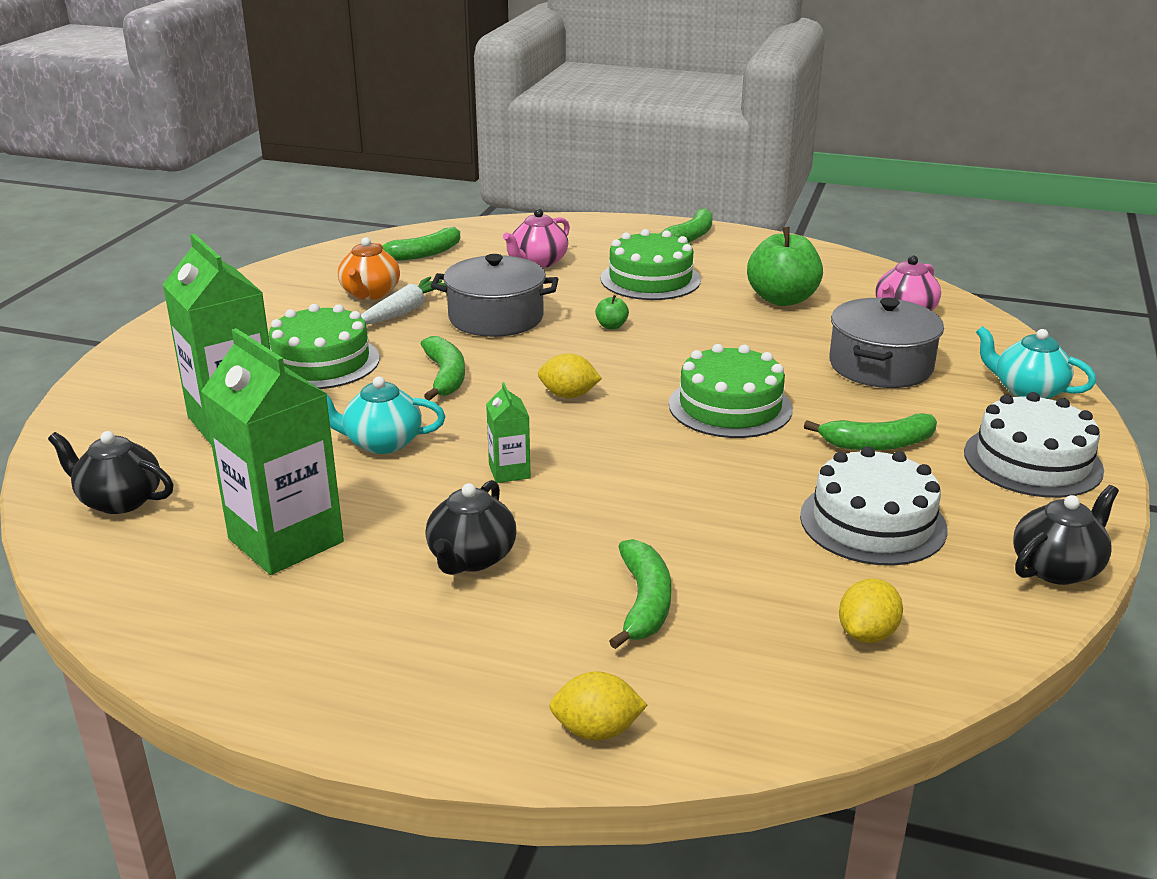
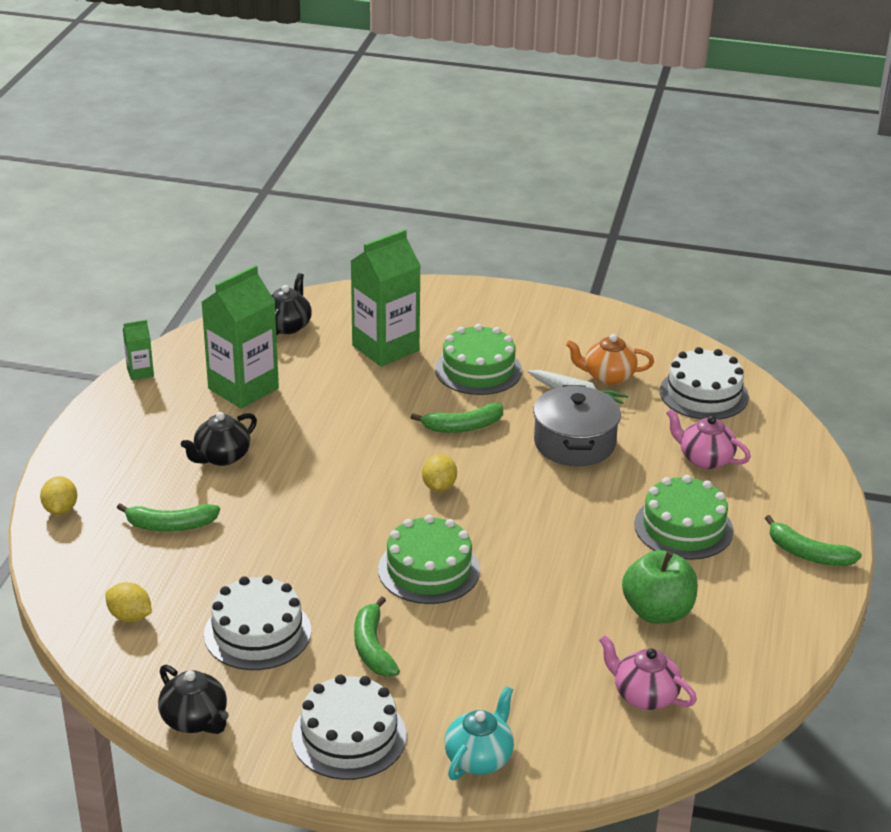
camera: 85 degrees right, 5 degrees up
(382, 443) = (360, 409): turquoise teapot -> none
(423, 254) = (703, 394): green banana -> white cake
(471, 558) = (221, 457): black teapot -> black teapot turned 60 degrees counterclockwise
(509, 471) = (324, 465): green carton -> green carton (140, 372)
(611, 326) = (571, 505): green apple -> none
(880, 366) = (518, 665): grey pot -> none

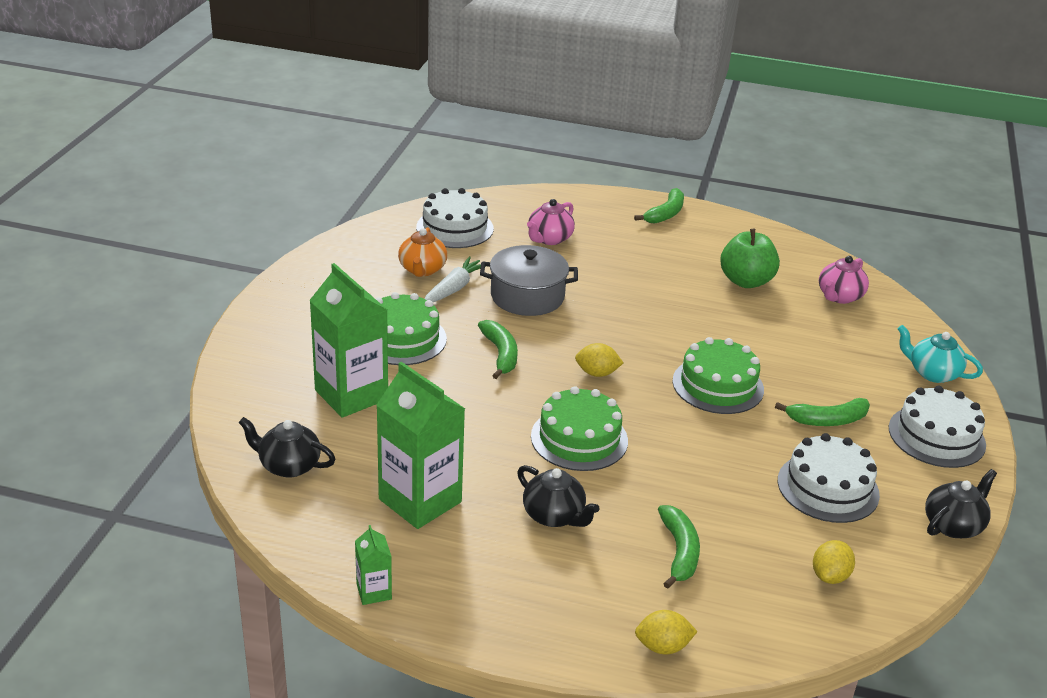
camera: 90 degrees left, 0 degrees up
(683, 527) = (641, 259): green cake -> green cake (579, 438)

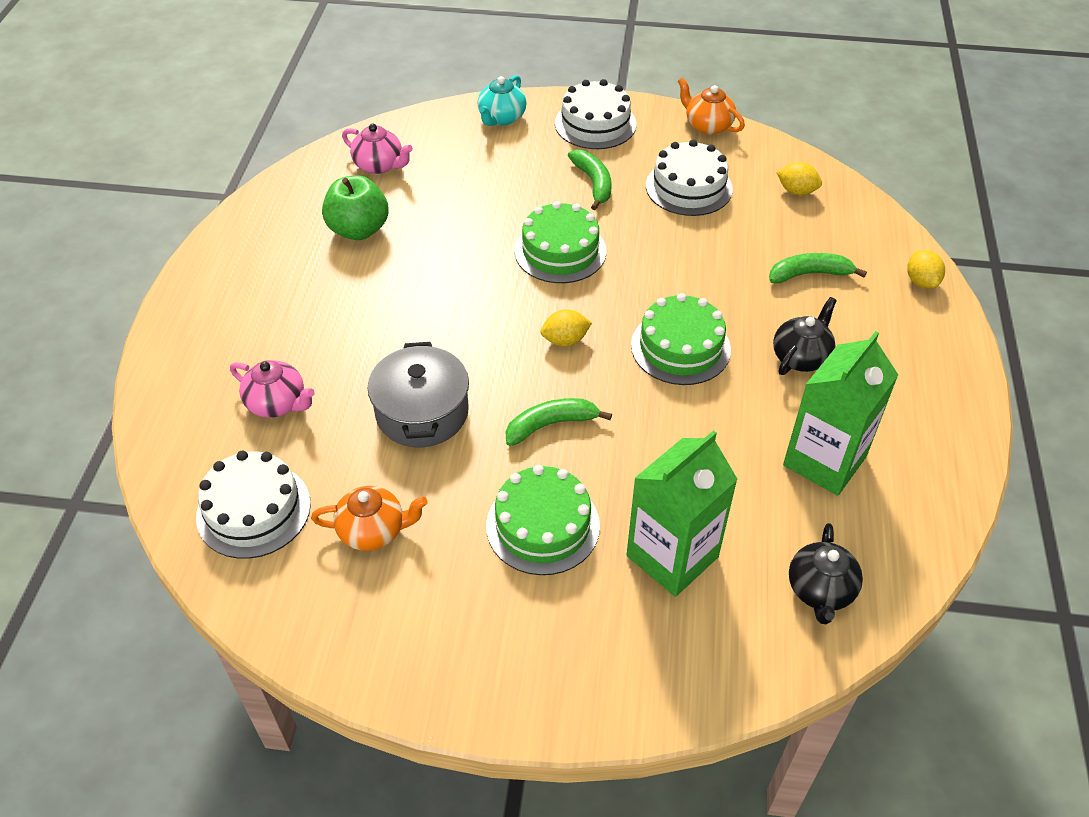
camera: 95 degrees left, 15 degrees up
(374, 591) = (962, 476): green carton -> none
(454, 289) = (416, 488): white carrot -> none
(597, 373) = (565, 340): yellow lemon -> yellow lemon turned 75 degrees clockwise
(665, 214) = (205, 296): green banana -> none
(953, 525) = (707, 125): black teapot -> orange teapot

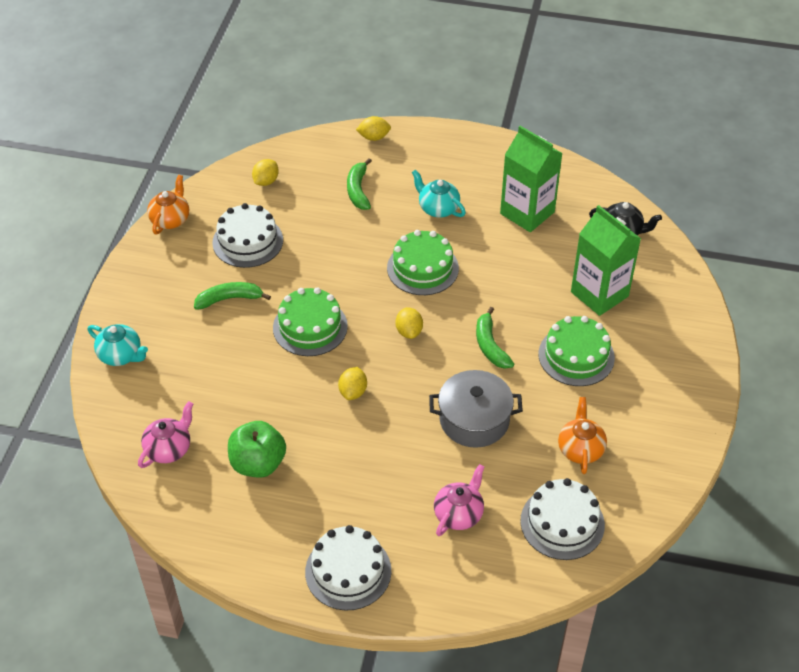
camera: 85 degrees left, 0 degrees up
(462, 296) = (353, 392): none -> yellow lemon
(595, 124) = (148, 290): white cake -> white cake (348, 571)
(707, 125) = (170, 219): orange teapot -> orange teapot turned 150 degrees clockwise
(801, 357) = (438, 208): black teapot -> turquoise teapot

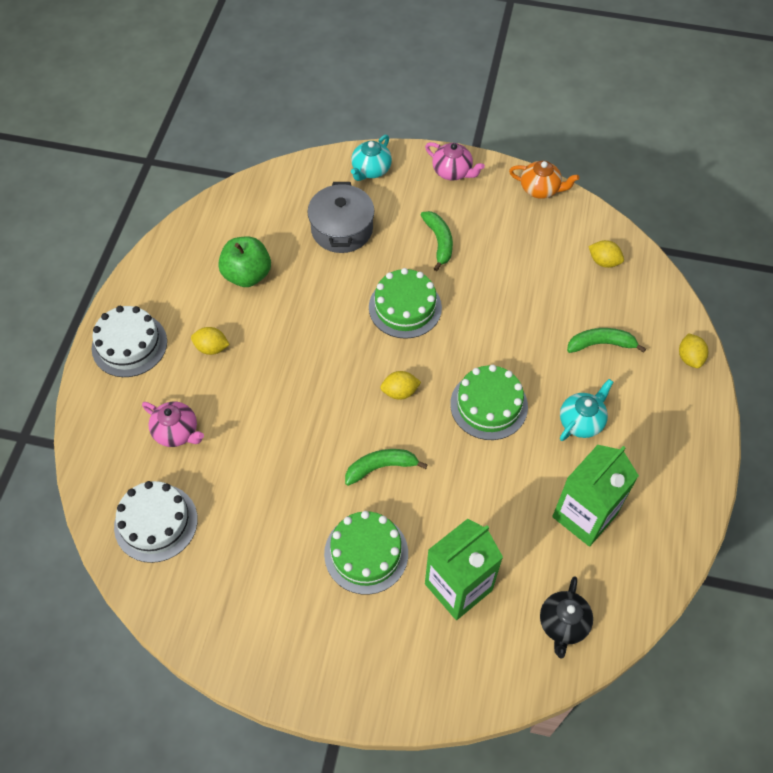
camera: 90 degrees right, 10 degrees up
(169, 449) = (268, 212): pink teapot -> pink teapot (452, 172)
(247, 241) = (516, 251): white cake -> none
(353, 392) = (324, 344): yellow lemon -> yellow lemon (212, 348)
(474, 420) = (285, 448): grey pot -> grey pot (342, 229)
(580, 449) = (242, 547): orange teapot -> none

